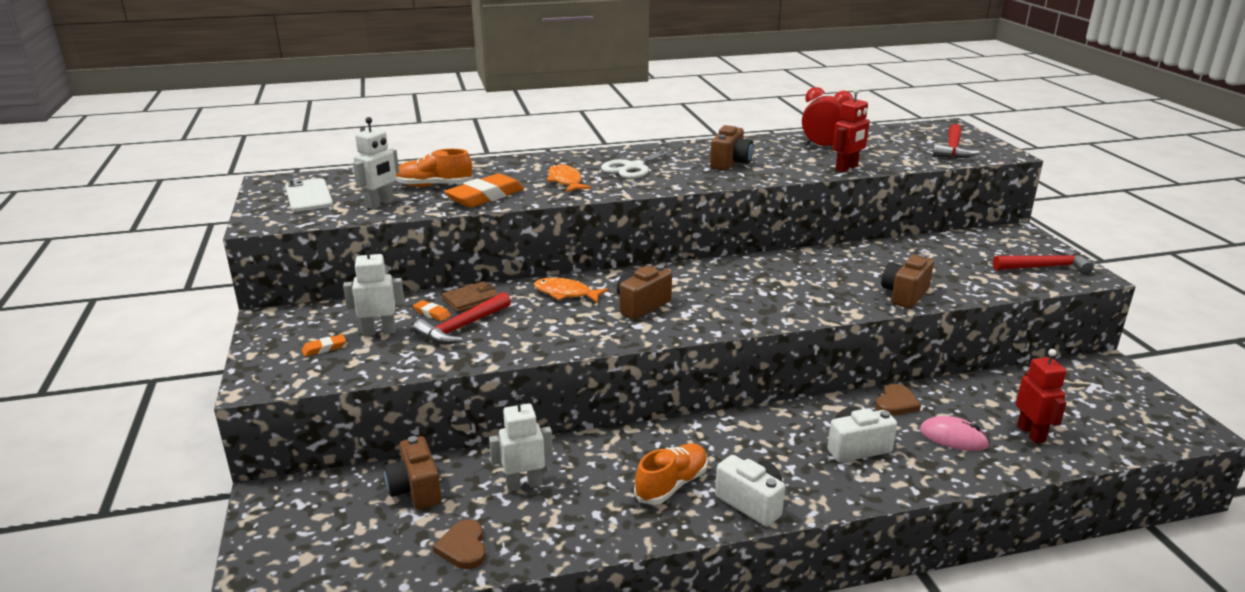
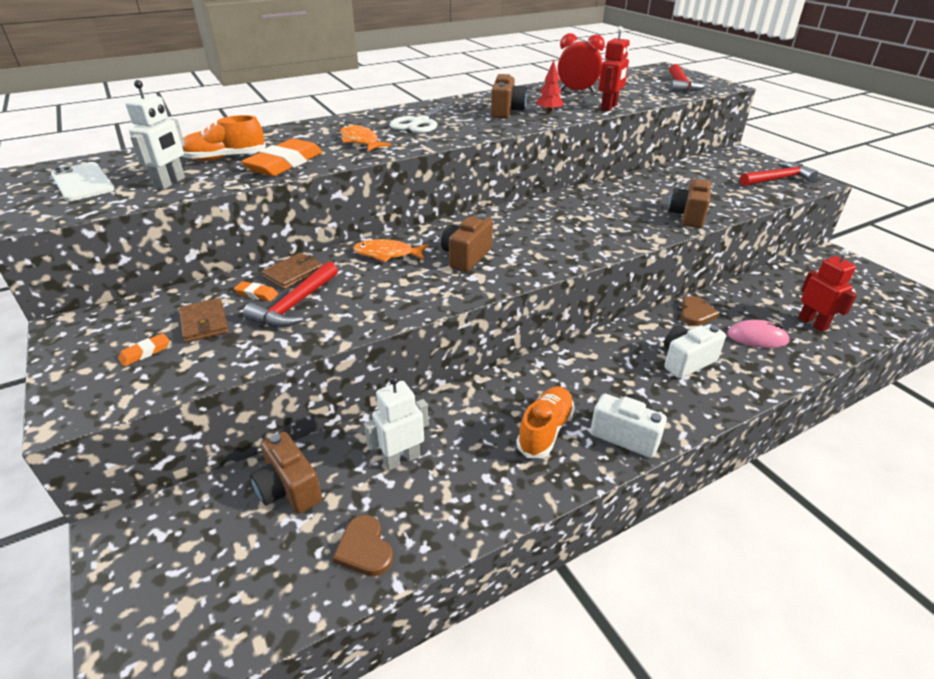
camera: 15 degrees left, 10 degrees up
(379, 332) = (204, 323): white robot -> brown wallet
(775, 168) = (549, 112): none -> red tree

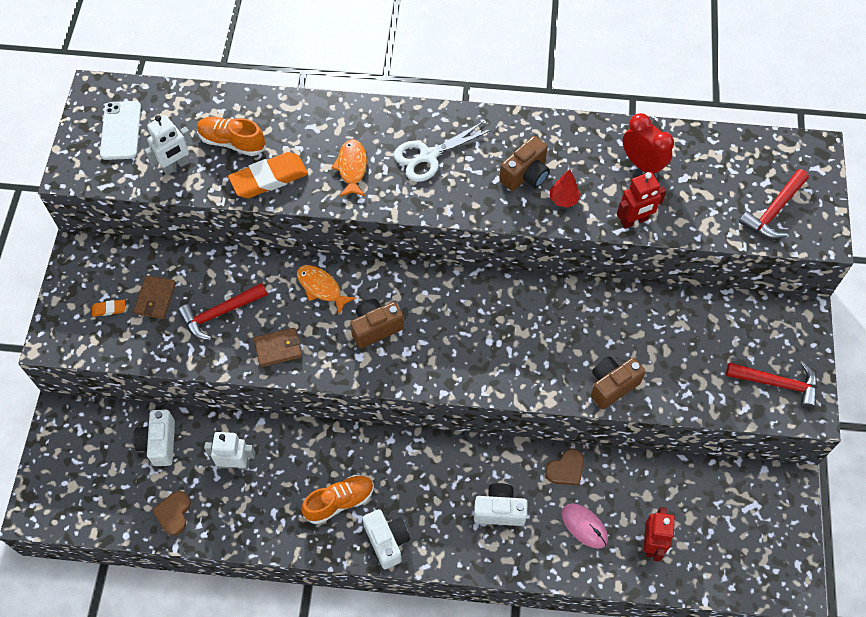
camera: 35 degrees right, 25 degrees up
(256, 294) = (203, 284): orange eraser -> none
(289, 489) = (159, 443): brown camera -> white camera
(293, 274) = (241, 273): brown wallet -> brown wallet (278, 348)

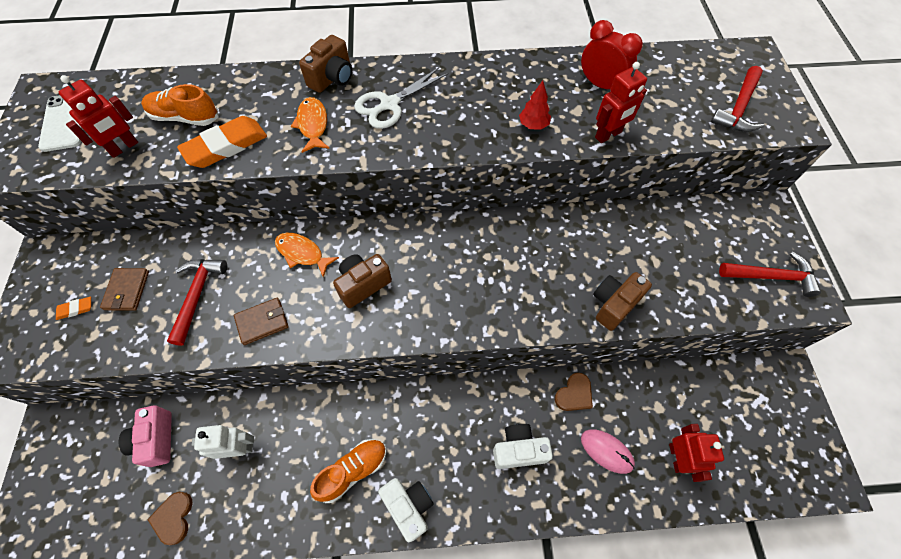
camera: 10 degrees left, 0 degrees up
(159, 443) = (156, 440): white camera -> pink camera
(175, 166) = (124, 148): white robot -> red robot
(220, 313) = (197, 295): red hammer -> red hammer turned 135 degrees clockwise
(525, 175) = (490, 108): brown camera -> brown camera (332, 78)

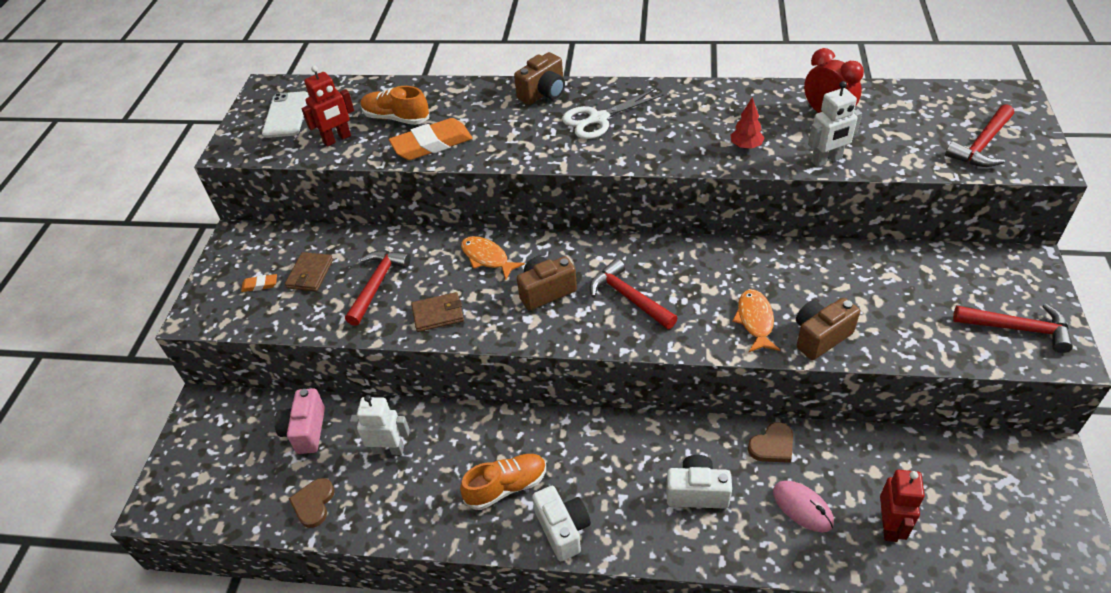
camera: 15 degrees right, 15 degrees down
(313, 125) = (518, 132): orange fish -> orange fish (755, 321)
(440, 283) = (628, 297): none -> red hammer
(608, 135) = (826, 160): red robot -> white robot

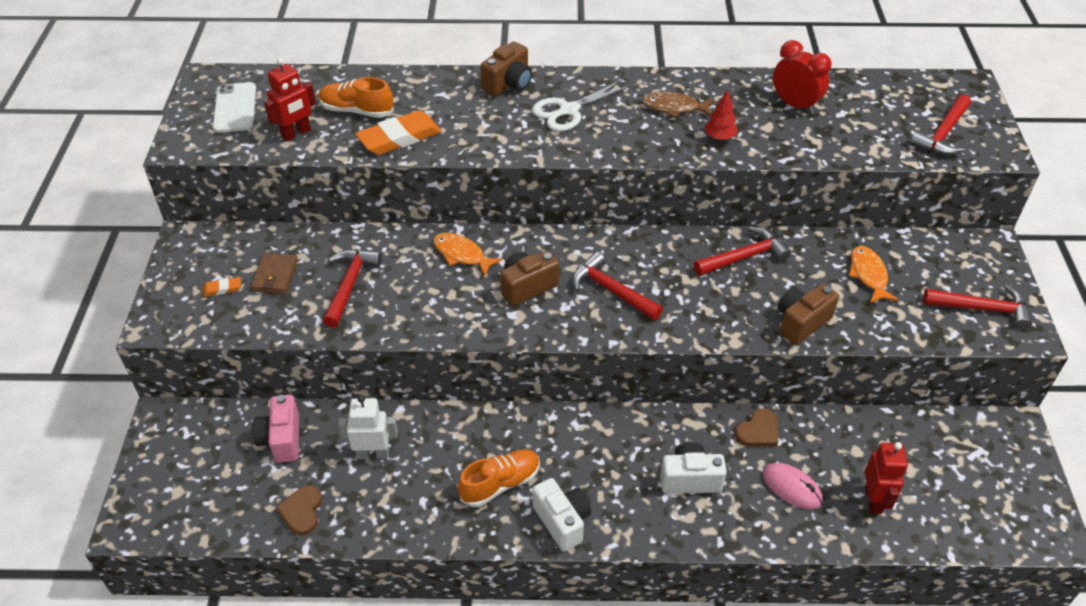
camera: 10 degrees left, 0 degrees up
(438, 314) = (419, 313): brown wallet -> none
(703, 117) = (674, 108): none -> brown fish
(755, 321) = (737, 309): orange fish -> orange fish (868, 275)
(767, 267) = (744, 257): none -> red hammer
(826, 160) = (798, 150): white robot -> none

